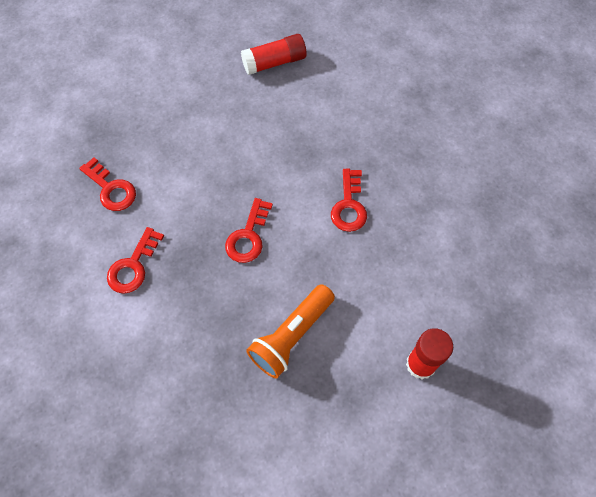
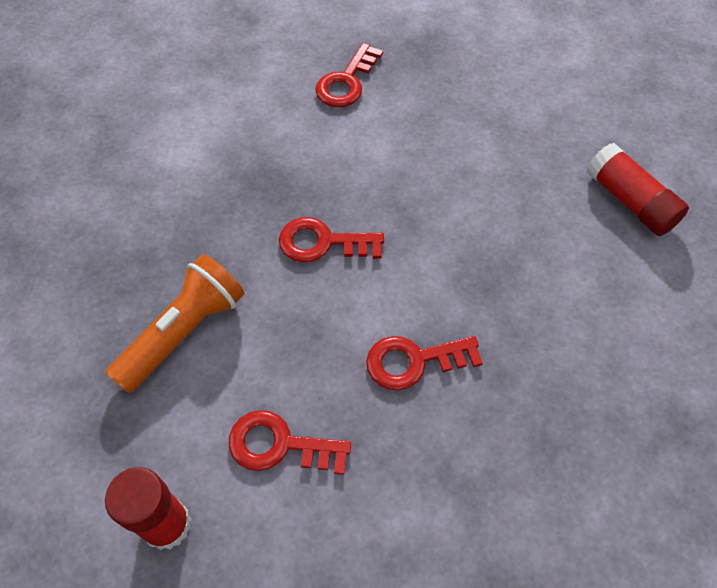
camera: 75 degrees right, 5 degrees down
(133, 266) = (247, 133): red key -> red key (280, 445)
(291, 336) = (183, 332): orange flashlight -> orange flashlight turned 105 degrees clockwise

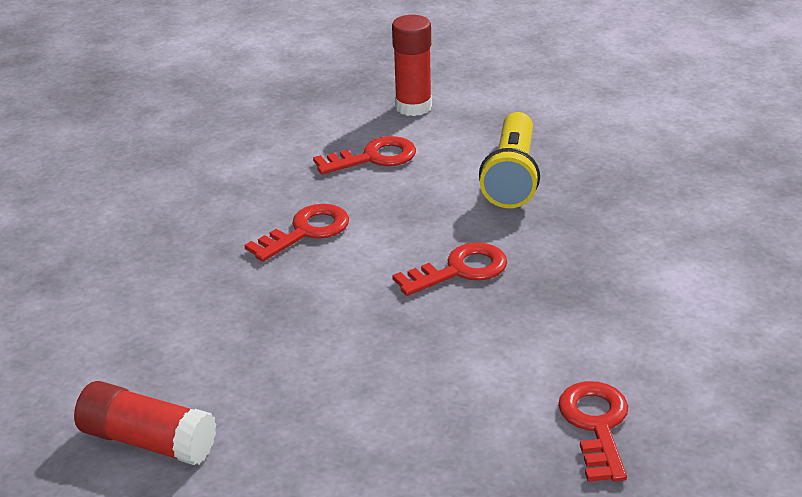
camera: 150 degrees right, 25 degrees down
(183, 332) = (512, 177): orange flashlight -> yellow flashlight

